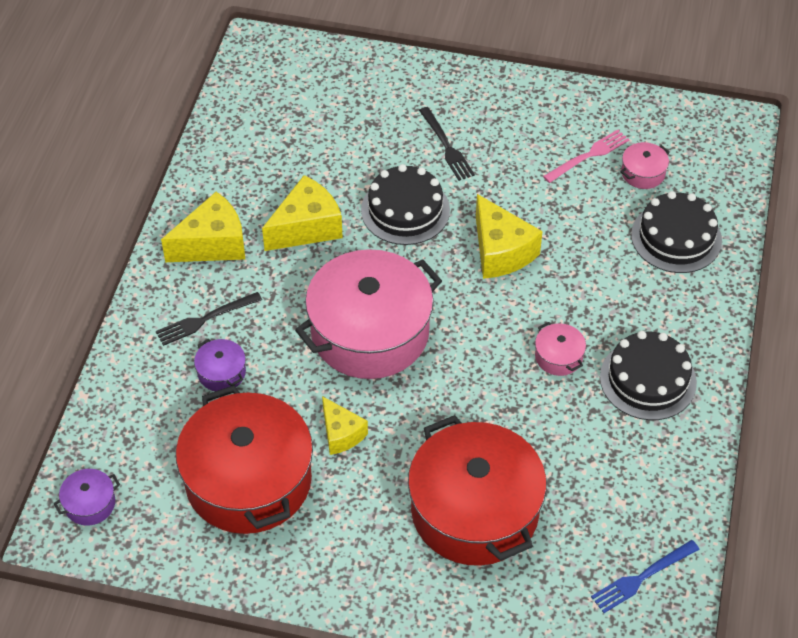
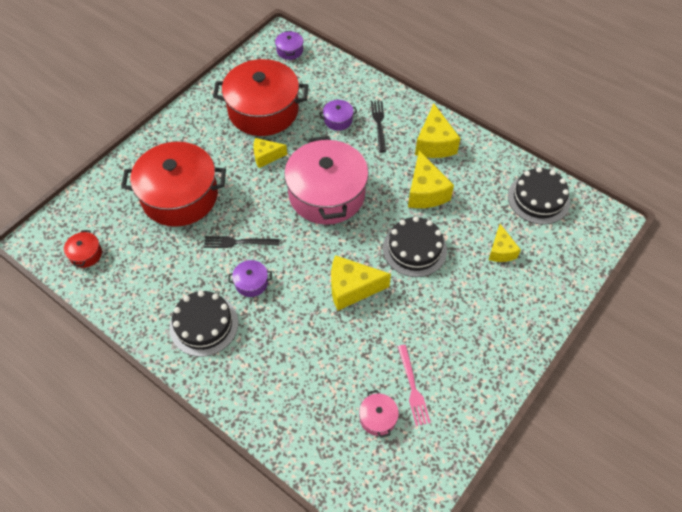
camera: 115 degrees right, 5 degrees up
(359, 130) = (501, 251): none -> yellow cheese
(446, 146) = (462, 297): black fork -> black fork (238, 242)
(558, 357) = (251, 283): pink pot -> purple pot
(642, 577) = (86, 254): blue fork -> red pot
(676, 237) = (306, 407): black cake -> black cake (538, 199)

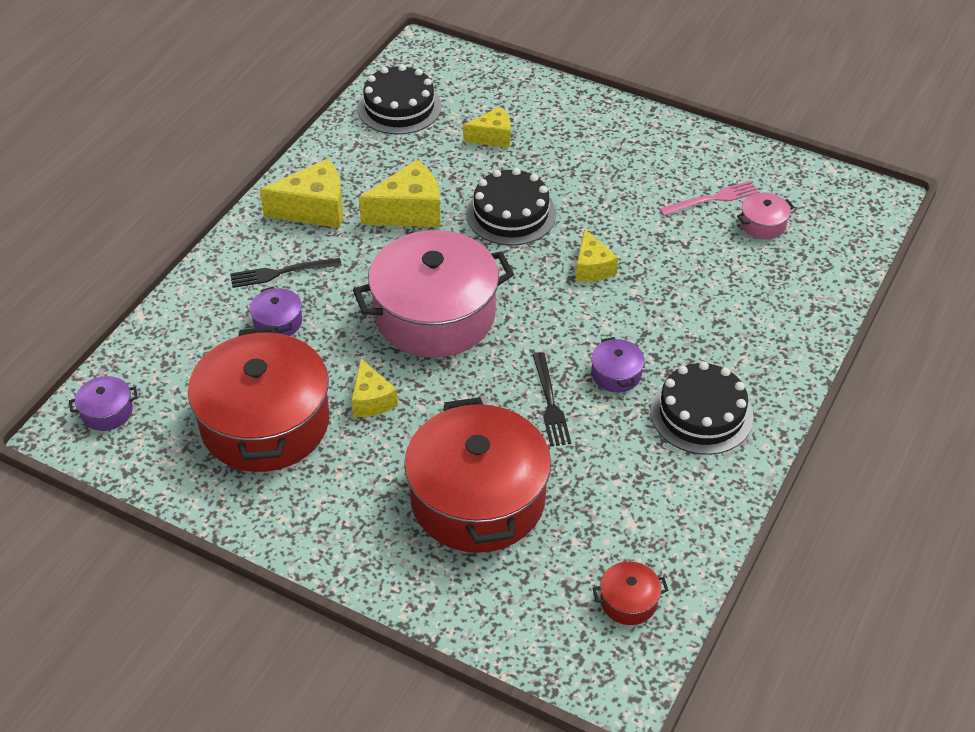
camera: 100 degrees left, 10 degrees down
(352, 288) = (592, 268): yellow cheese -> yellow cheese, size x0.63

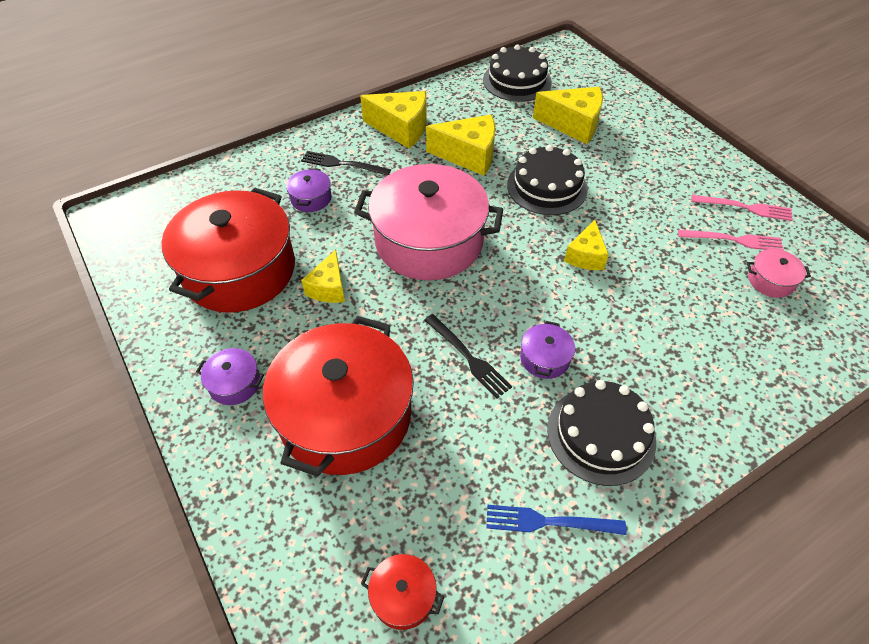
camera: 30 degrees right, 5 degrees up
(107, 412) = (147, 213): purple pot -> purple pot (235, 383)
(492, 137) = (573, 125): yellow cheese -> yellow cheese, size x1.59
(550, 403) = (468, 357): black fork -> black fork turned 60 degrees counterclockwise
(702, 497) = (548, 522): none -> blue fork
(705, 163) = (745, 208): none -> pink fork

